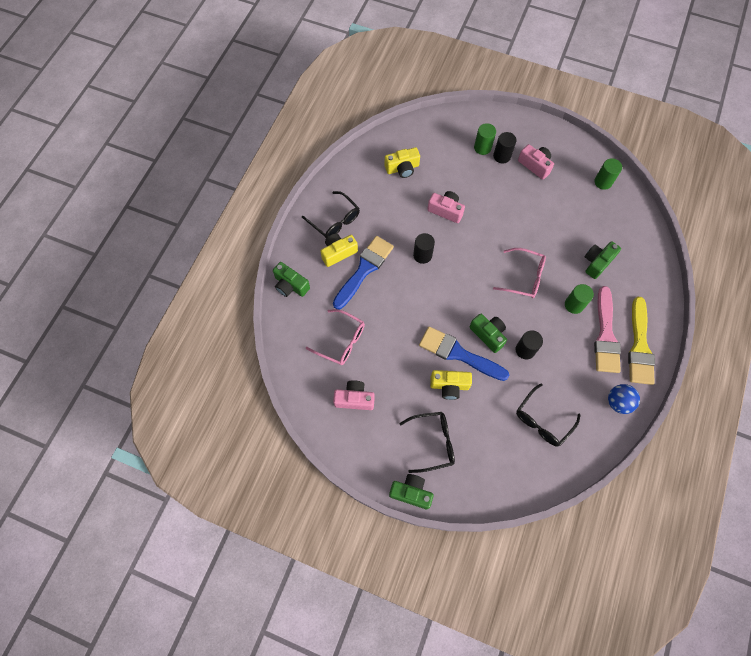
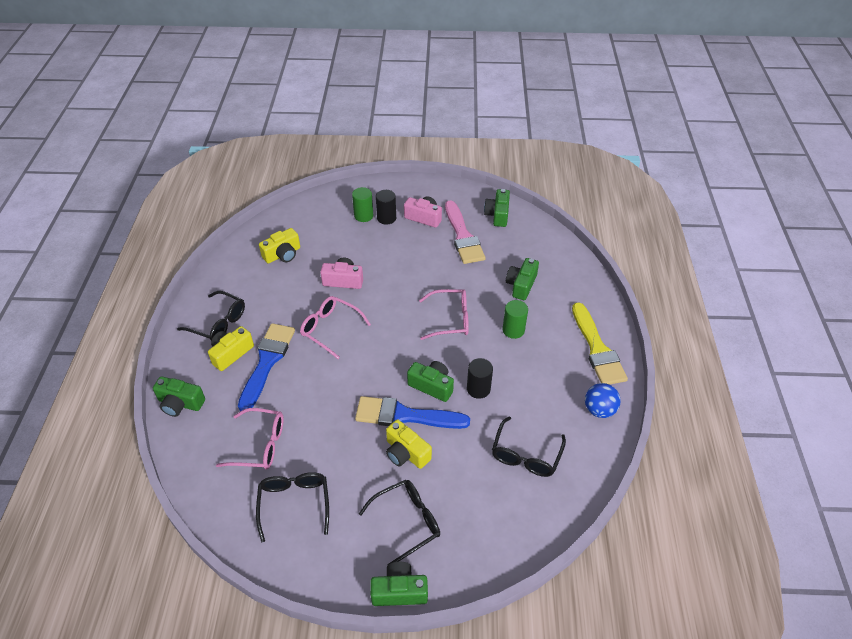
camera: 20 degrees left, 20 degrees down
(354, 399) = (294, 504): pink camera -> black glasses
(422, 255) = (331, 329): black cylinder -> pink glasses
(449, 386) = (406, 453): yellow camera -> yellow camera turned 60 degrees clockwise
(603, 182) = (497, 215): green cylinder -> green camera
(605, 335) = (558, 349): pink brush -> pink brush (463, 236)

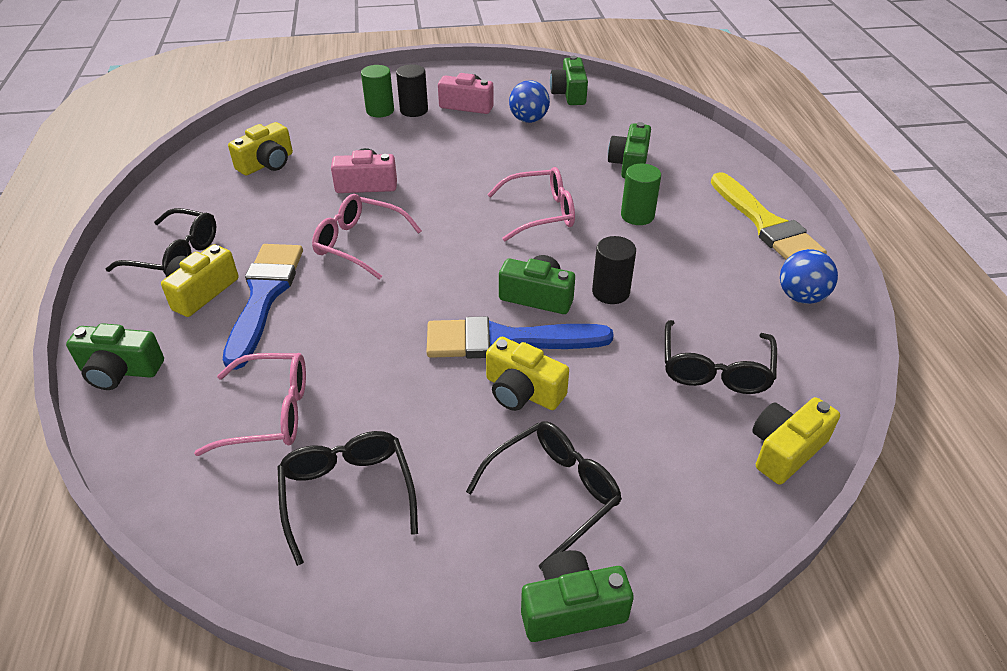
camera: 10 degrees left, 5 degrees down
(463, 236) = (528, 120): pink brush -> blue ball
(549, 516) = (785, 450): none -> yellow camera

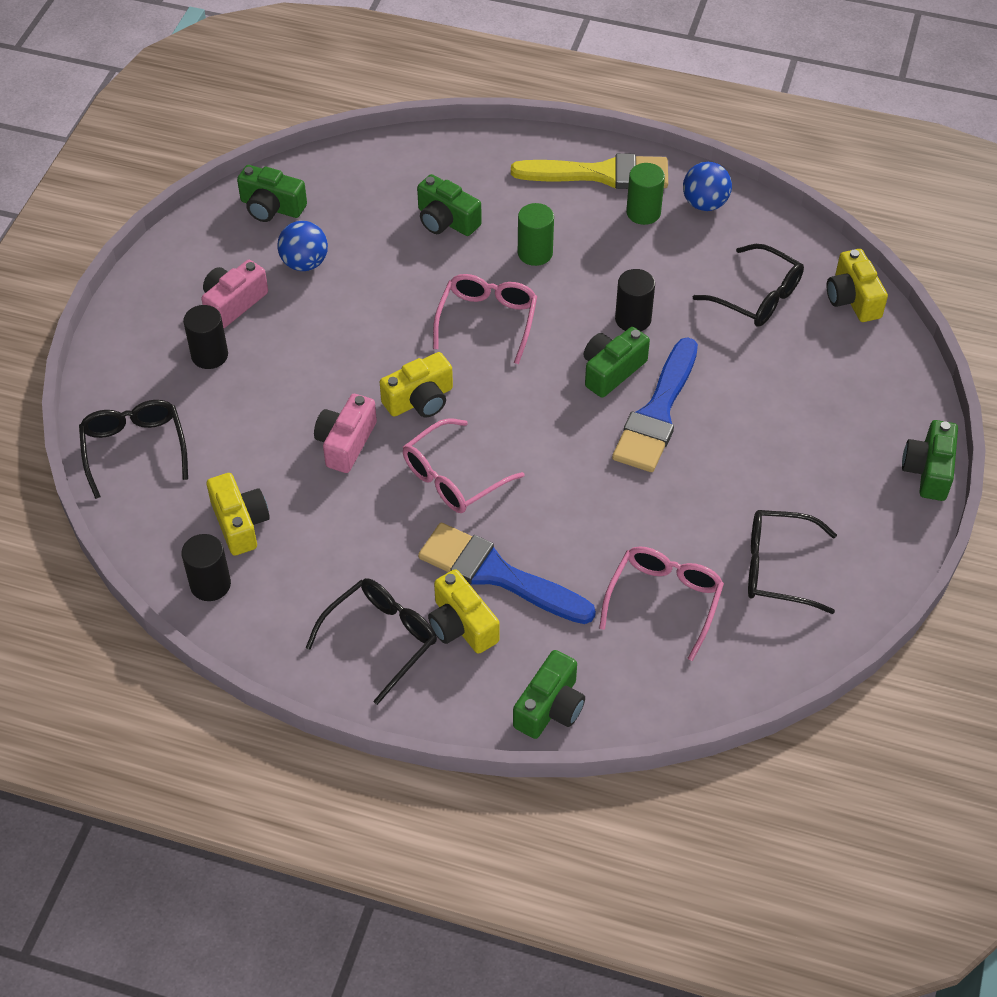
camera: 65 degrees left, 10 degrees up
(206, 168) = (210, 584): none -> black cylinder
(380, 111) = (187, 387): green cylinder -> green cylinder (643, 212)
(522, 391) = (722, 424): yellow camera -> yellow camera (420, 400)
(552, 494) = (832, 445): black glasses -> black glasses (135, 450)

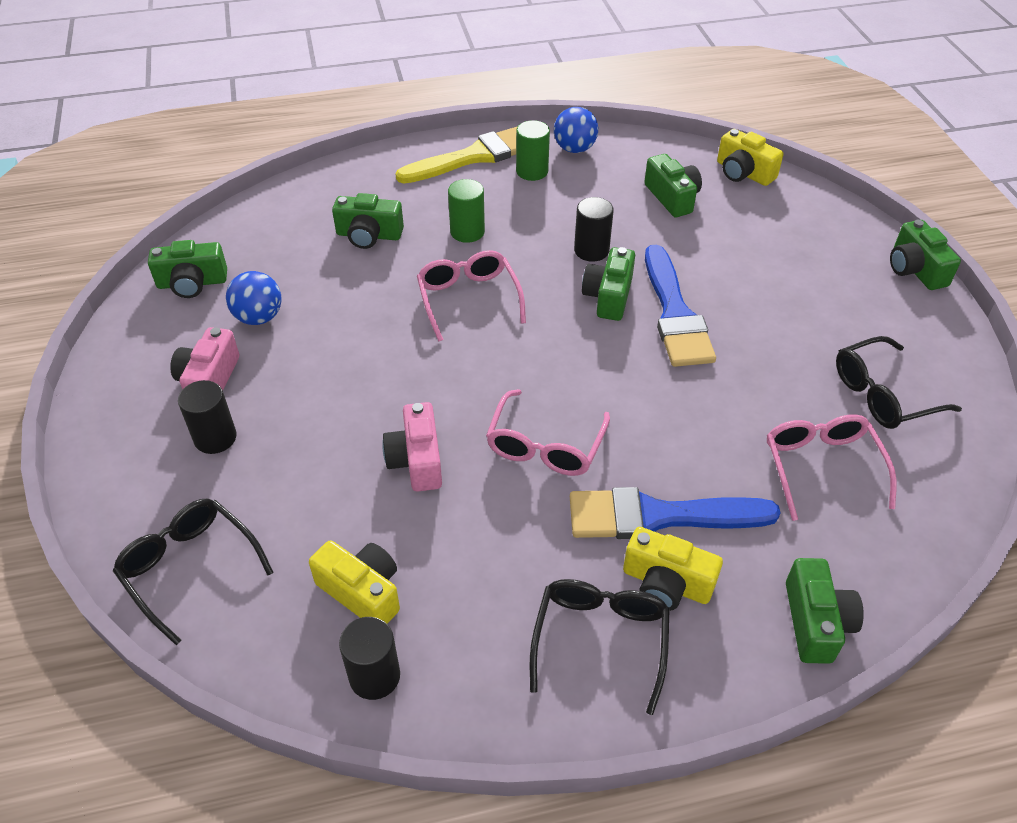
camera: 30 degrees left, 5 degrees down
(420, 400) = (459, 390): yellow camera -> none
(756, 296) = (672, 197): black glasses -> green camera

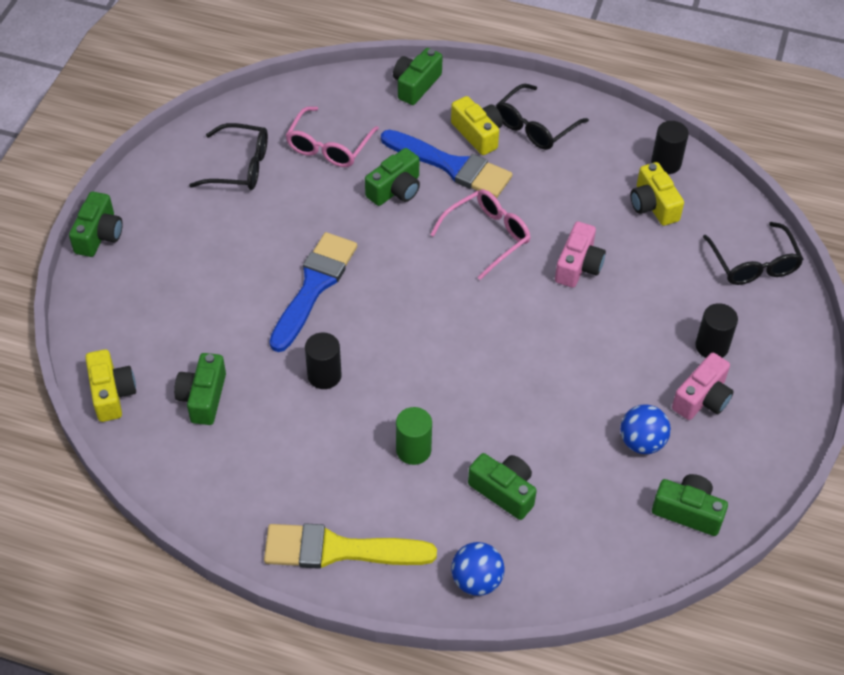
camera: 150 degrees left, 5 degrees up
(469, 300) = (461, 375): pink glasses -> none
(532, 171) = (298, 498): green cylinder -> none
(574, 149) = (232, 508): blue ball -> blue ball (476, 580)
(608, 296) = (349, 325): green camera -> green camera (395, 189)

